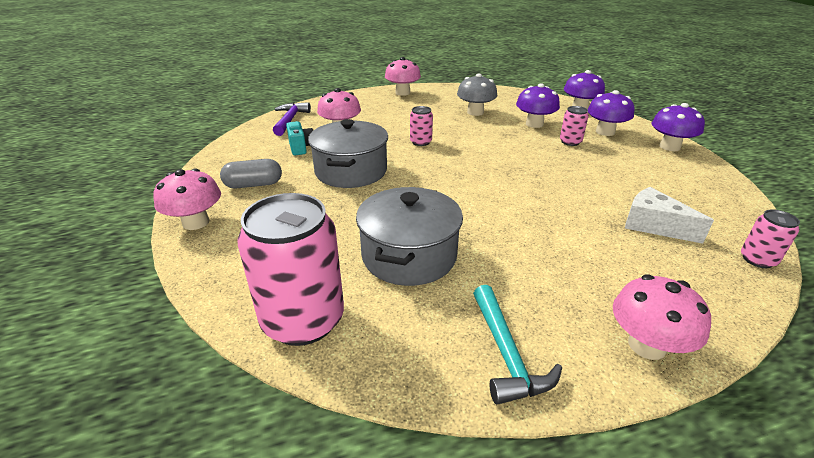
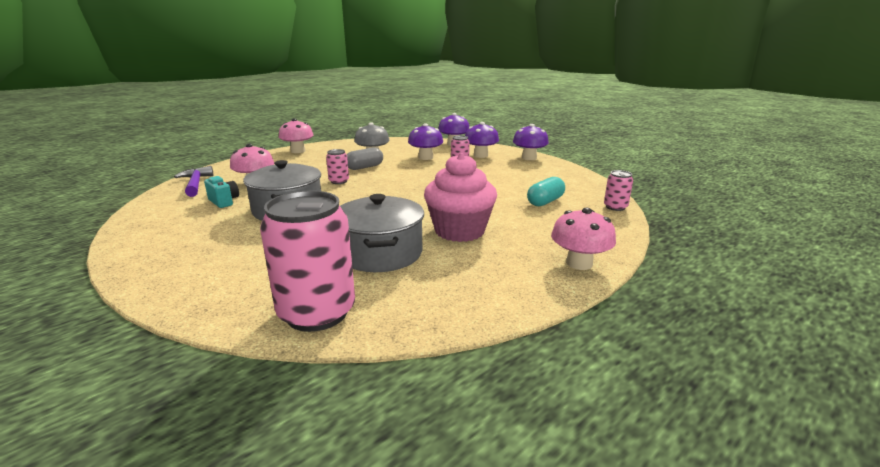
camera: 25 degrees left, 10 degrees down
(196, 222) = (148, 273): pink mushroom -> none
(254, 185) = (193, 235): grey capsule -> grey capsule (364, 167)
(506, 353) = (493, 290): turquoise hammer -> none
(515, 246) = (459, 231): none -> pink cupcake
(653, 225) = (545, 201): white cheese -> turquoise capsule

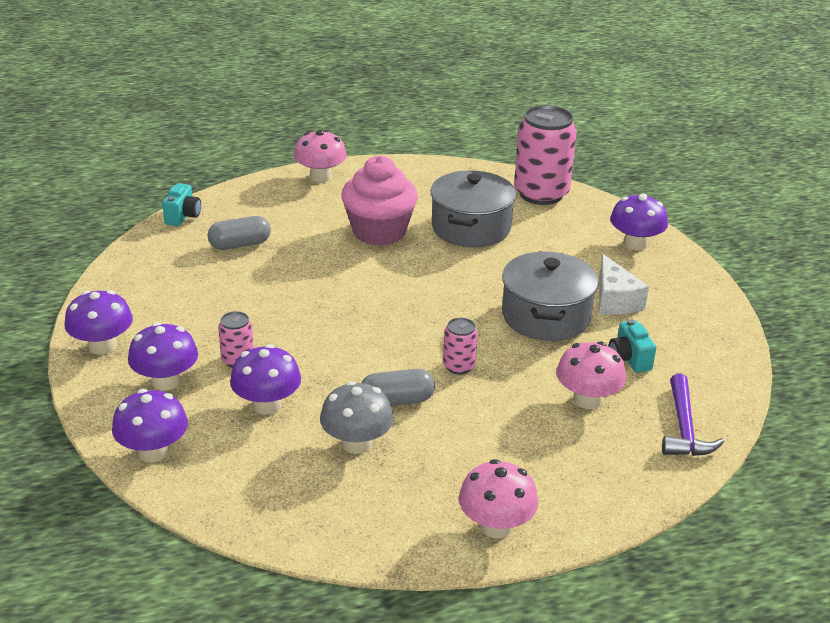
camera: 155 degrees left, 10 degrees up
(193, 279) = (635, 244): none -> purple mushroom
(228, 229) = (615, 300): none -> white cheese
(545, 201) = (240, 245): turquoise capsule -> grey capsule
(615, 207) = (183, 216): pink can -> turquoise camera

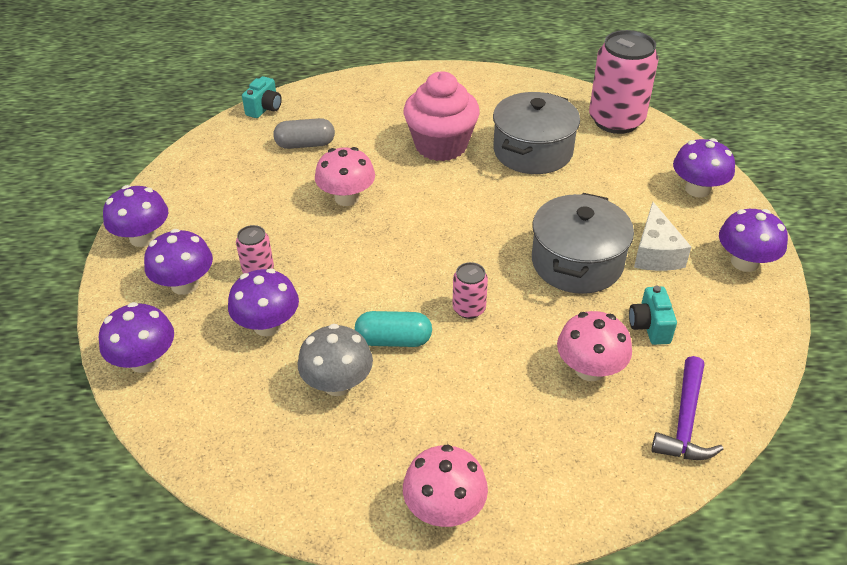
camera: 15 degrees right, 10 degrees up
(320, 177) = (405, 80): pink mushroom -> pink mushroom (346, 198)
(396, 401) = (393, 340): grey capsule -> turquoise capsule
(695, 298) = (744, 262): none -> purple mushroom

